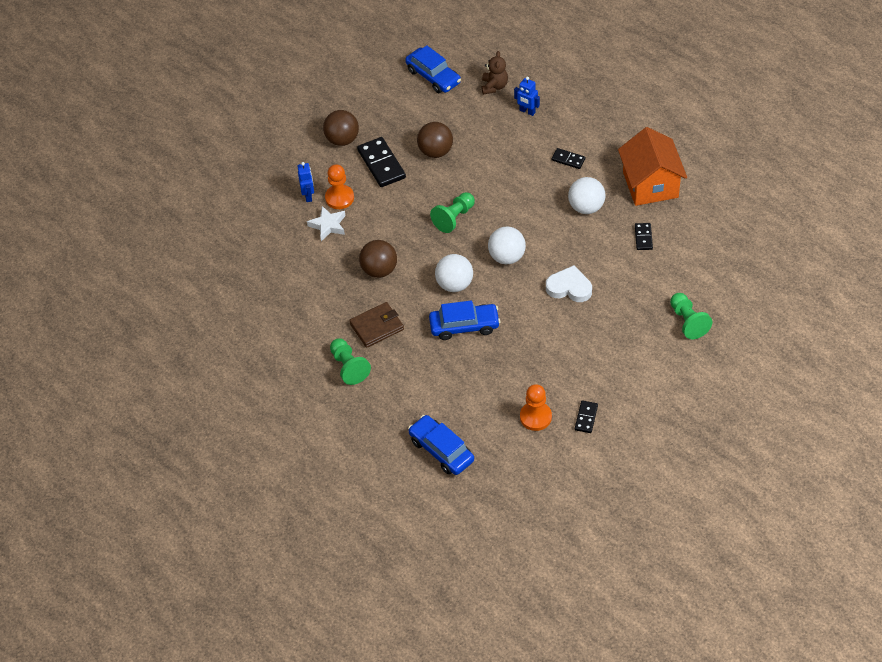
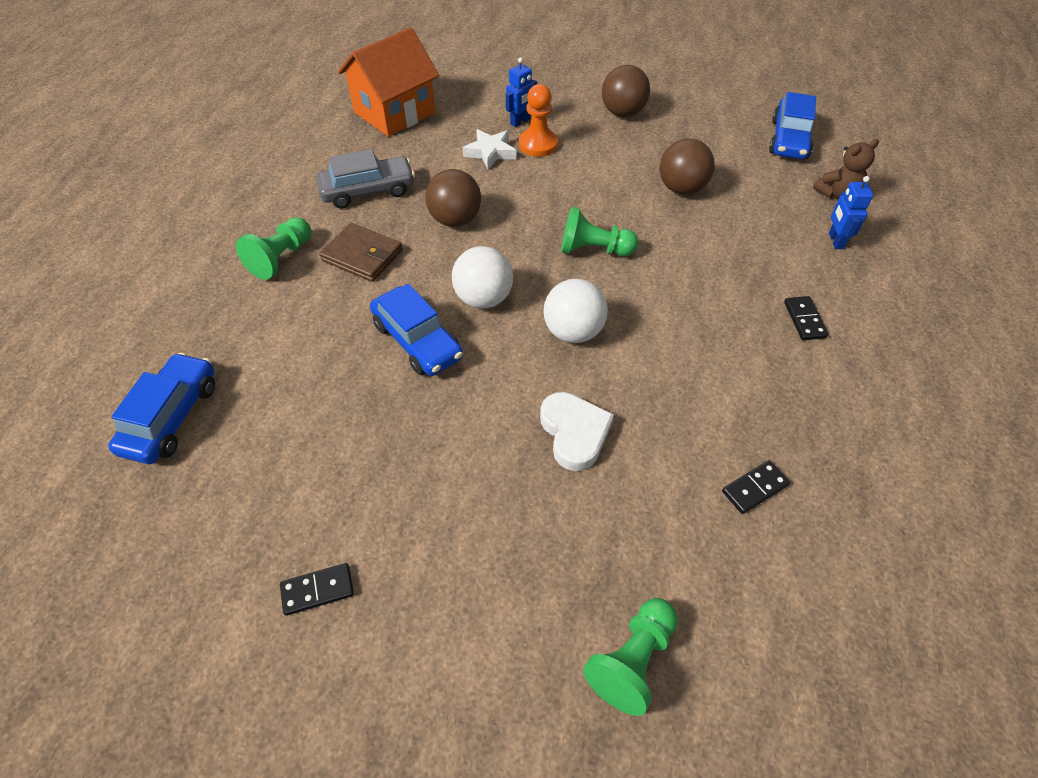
camera: 55 degrees right, 0 degrees up
(317, 303) = (368, 191): none -> grey car
(381, 164) = (618, 154): black domino -> none
(535, 417) = (286, 511): orange pawn -> none
(586, 207) = (742, 381): white ball -> none
(650, 184) = (866, 445): orange house -> orange house (394, 113)

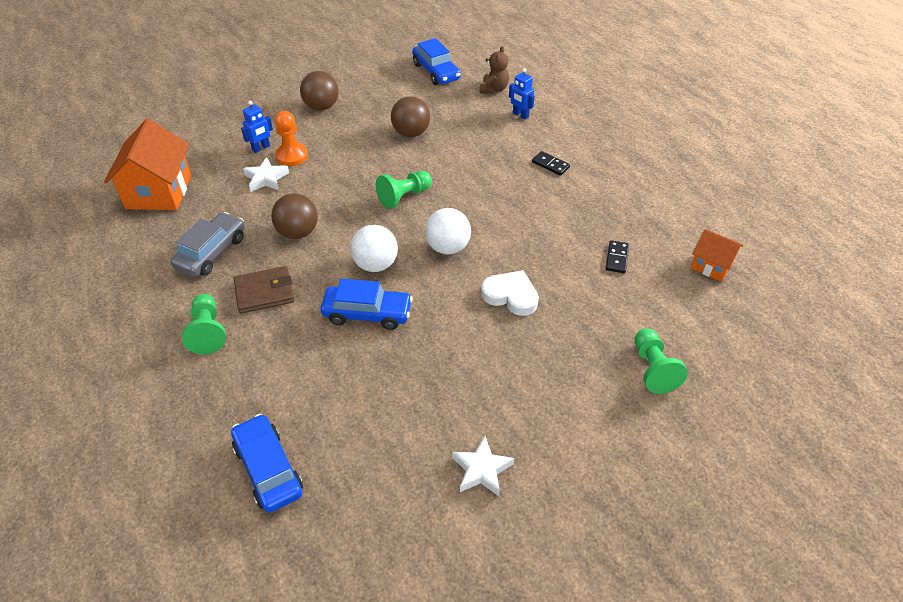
camera: 45 degrees left, 5 degrees down
(317, 590) = (481, 469): black domino -> white star
(520, 122) = (261, 148): blue robot -> blue robot turned 45 degrees clockwise
(882, 601) = (711, 265): none -> orange house

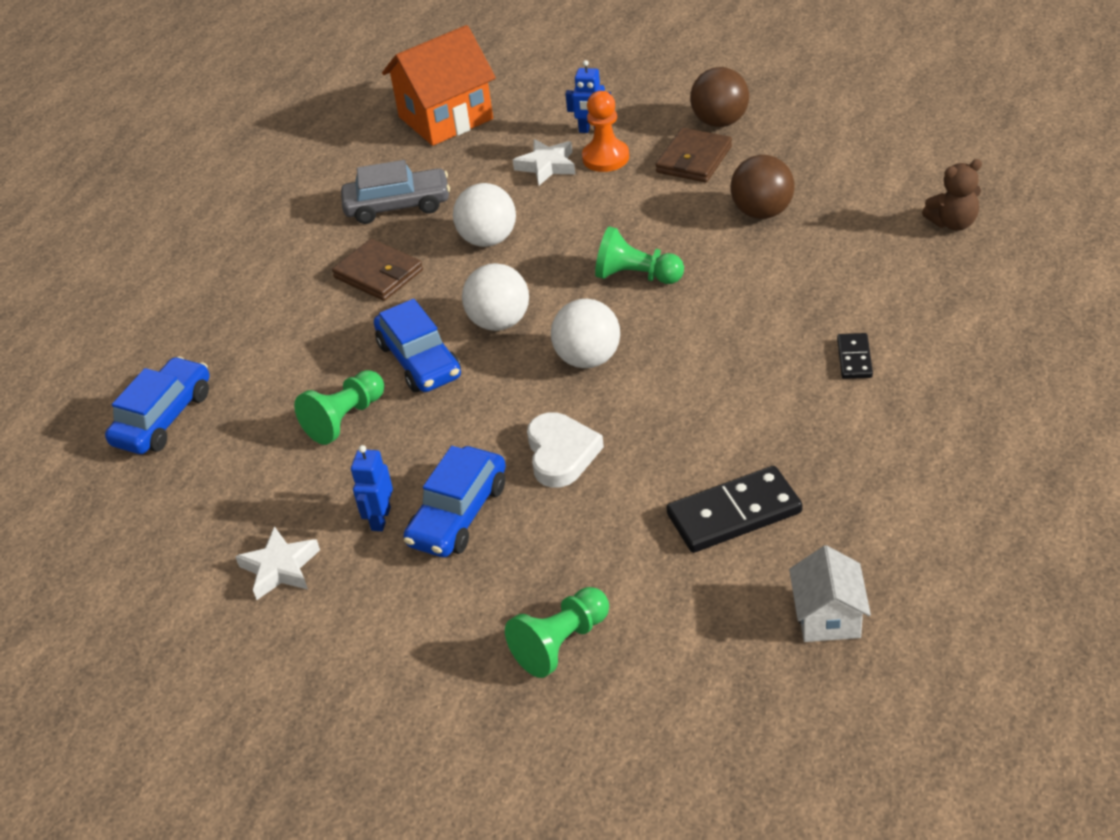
camera: 60 degrees right, 5 degrees down
(208, 332) = (292, 274): green pawn -> green pawn (345, 419)
(298, 232) = (488, 240): brown ball -> white ball
(338, 130) = (694, 159): none -> brown wallet
(436, 72) = (919, 157): blue car -> blue car (458, 514)
(520, 115) = (927, 276): blue robot -> blue robot (380, 519)
(617, 258) = (734, 514): black domino -> black domino, size x1.86
(711, 265) = (828, 617): orange house -> white house

